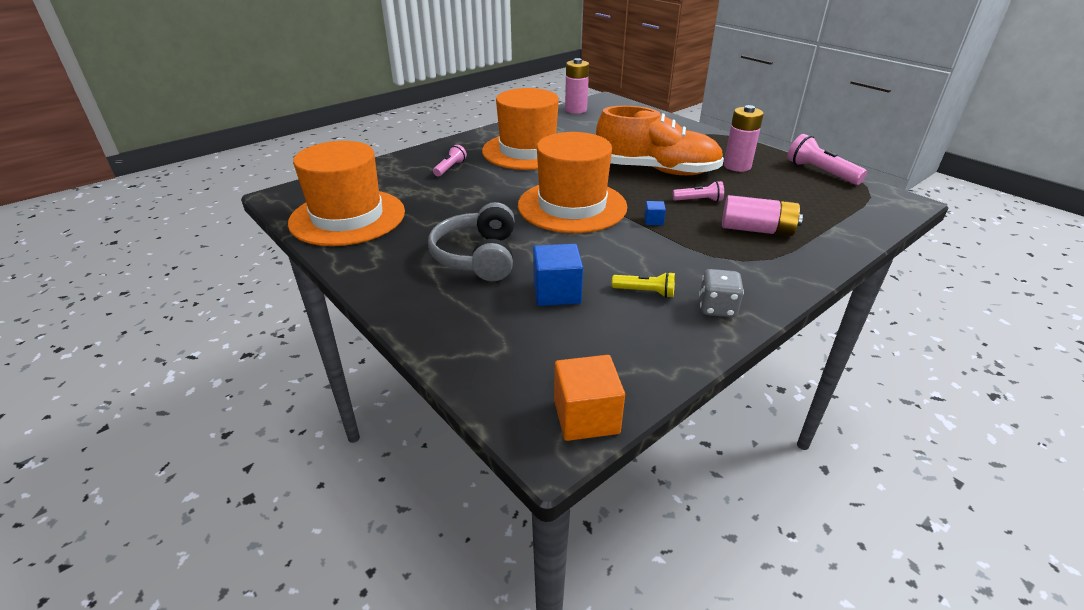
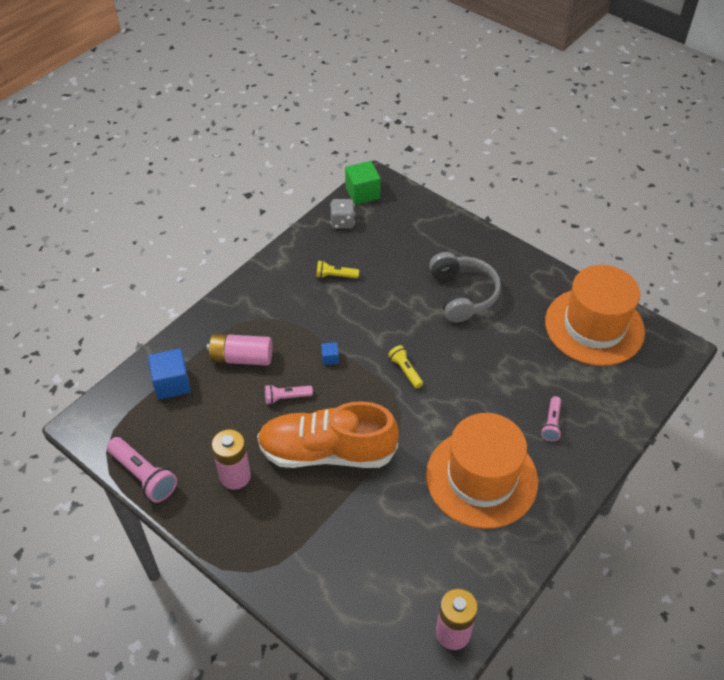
camera: 170 degrees right, 15 degrees up
(556, 292) = (395, 268): blue cube -> blue cube (172, 383)
(572, 206) = (405, 370): orange hat -> yellow flashlight
(586, 417) = (362, 193): orange cube -> green cube
(717, 308) = (288, 268): grey dice -> grey dice (342, 222)

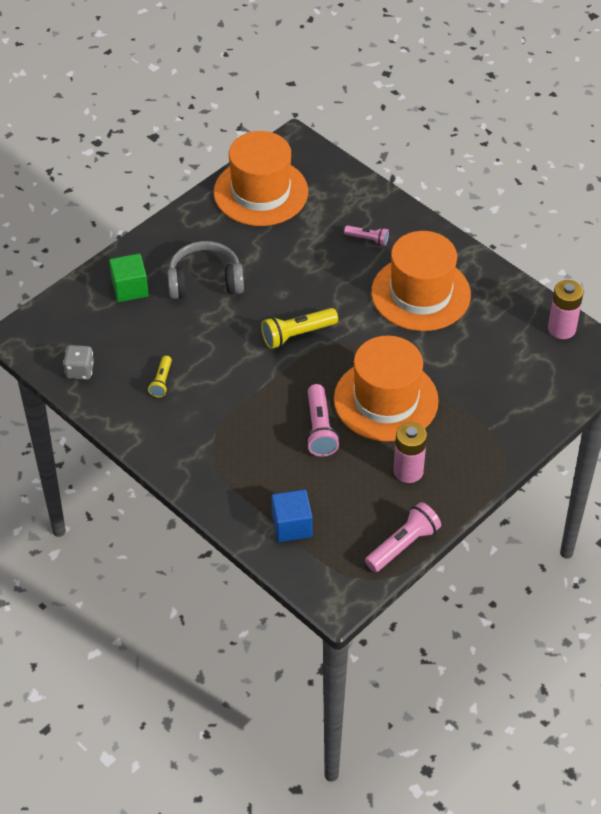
camera: 85 degrees left, 0 degrees up
(241, 358) = (265, 466): pink battery -> none
(286, 397) = (319, 429): pink flashlight -> pink flashlight, size x1.66
(327, 452) = (386, 400): orange shoe -> orange hat
(330, 358) = (274, 392): blue cube -> none
(362, 193) = (35, 350): green cube -> green cube (130, 288)
(405, 370) = (297, 334): yellow flashlight -> yellow flashlight, size x1.66

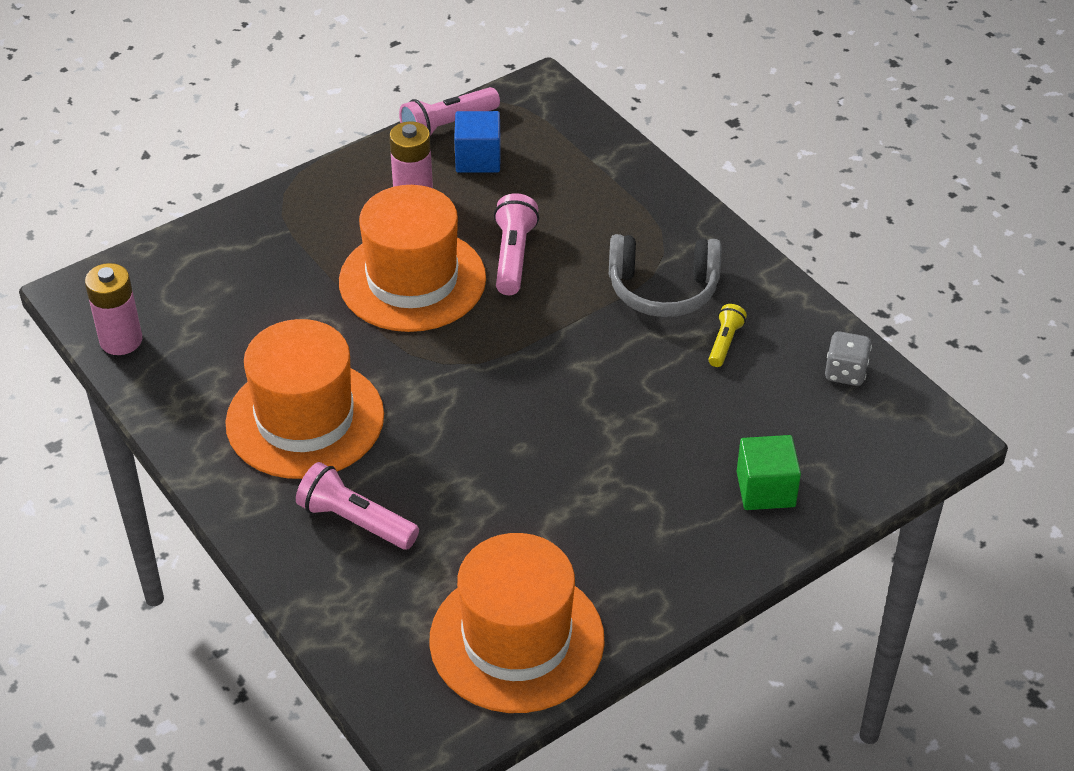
camera: 170 degrees left, 5 degrees down
(205, 281) = (641, 485): grey headphones -> grey headphones (663, 289)
(292, 525) = (576, 159): blue cube -> blue cube (478, 159)
(297, 334) = (513, 383): yellow flashlight -> none
(368, 239) = (356, 521): pink flashlight -> pink flashlight, size x1.66

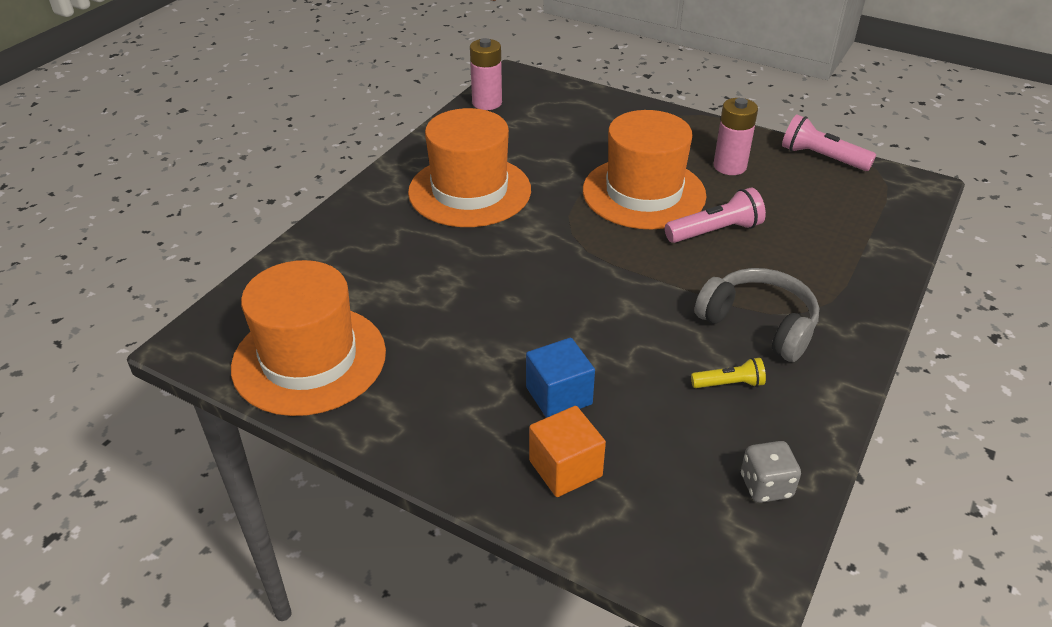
camera: 65 degrees right, 5 degrees down
(356, 521) = (388, 243): pink flashlight -> none
(478, 159) = (803, 182): blue cube -> blue cube (559, 396)
(663, 289) = (759, 324): grey headphones -> grey headphones turned 150 degrees clockwise
(765, 489) = (565, 468): green cube -> orange cube

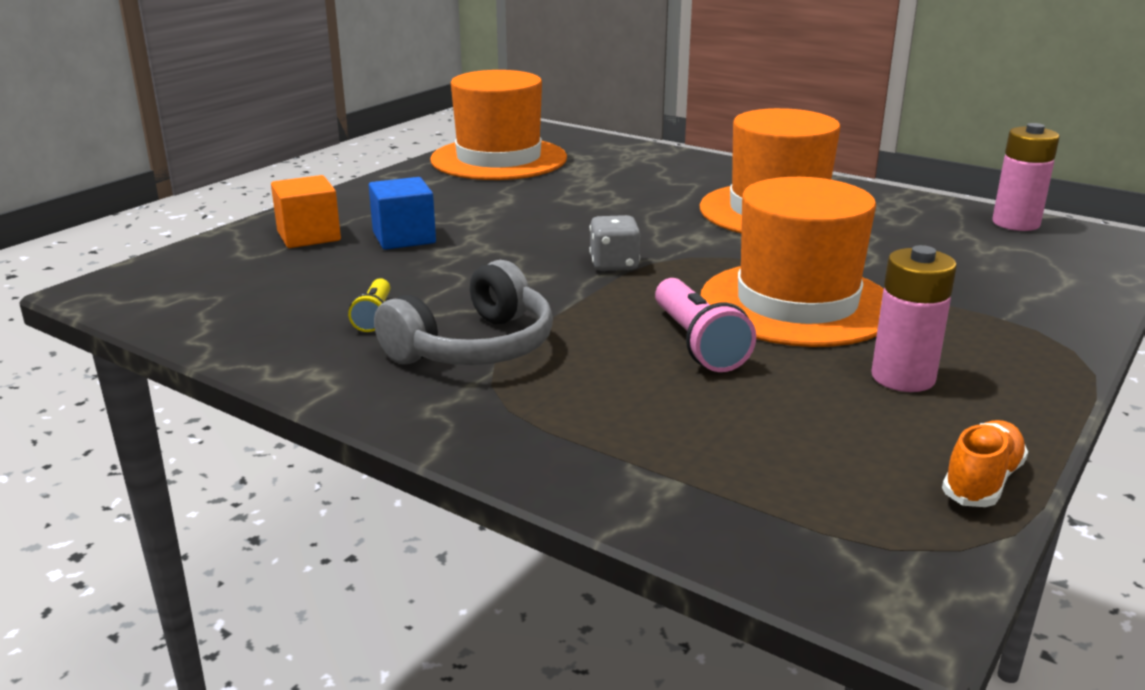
camera: 95 degrees right, 15 degrees down
(766, 486) = (213, 317): grey dice -> grey dice (614, 265)
(821, 157) = (982, 482): pink flashlight -> orange shoe

